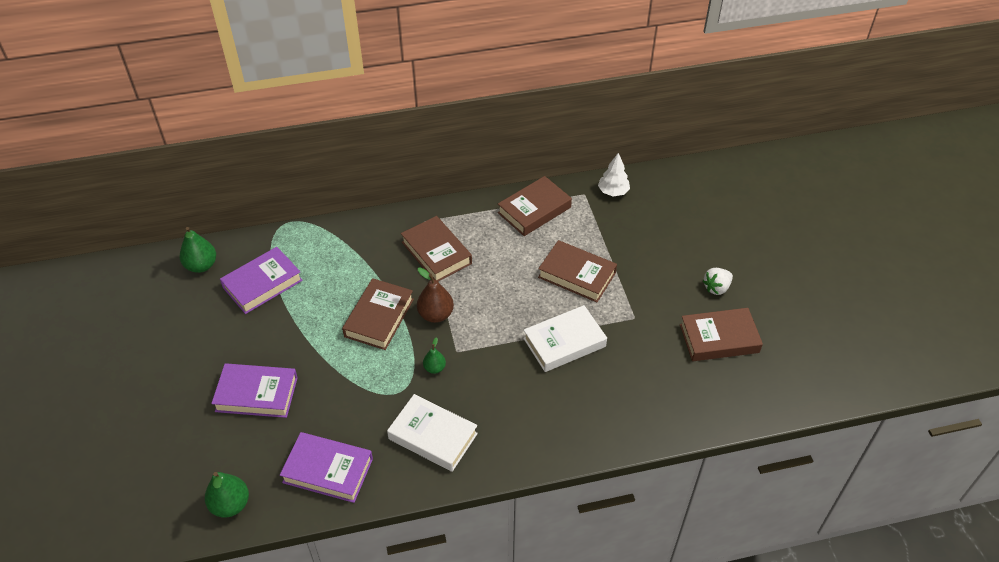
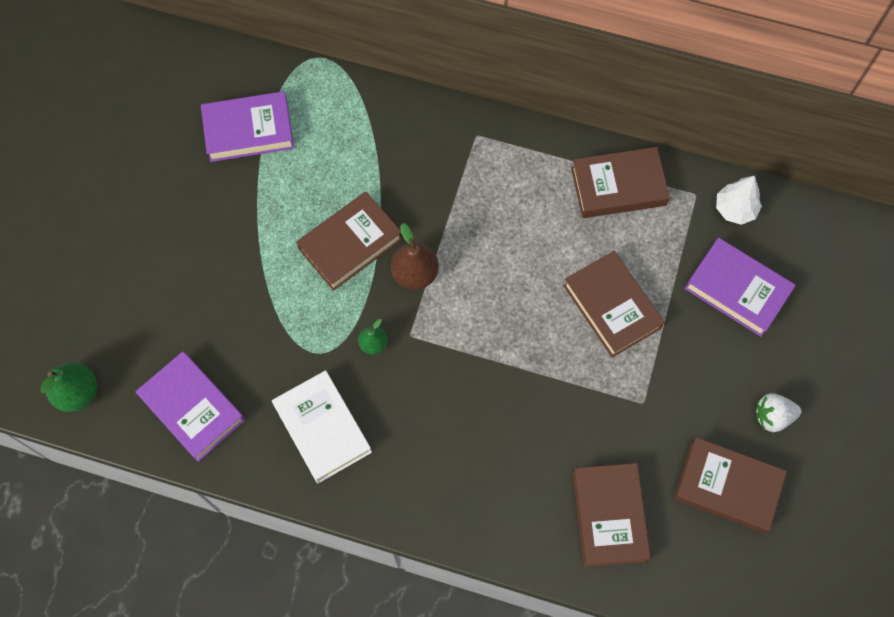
camera: 30 degrees right, 20 degrees up
(201, 265) = (197, 71): green pear -> none
(256, 394) = (170, 273): purple book -> purple book (737, 290)
(436, 253) = (464, 188): brown book -> brown book (609, 516)
(564, 342) = (539, 390): white book -> none

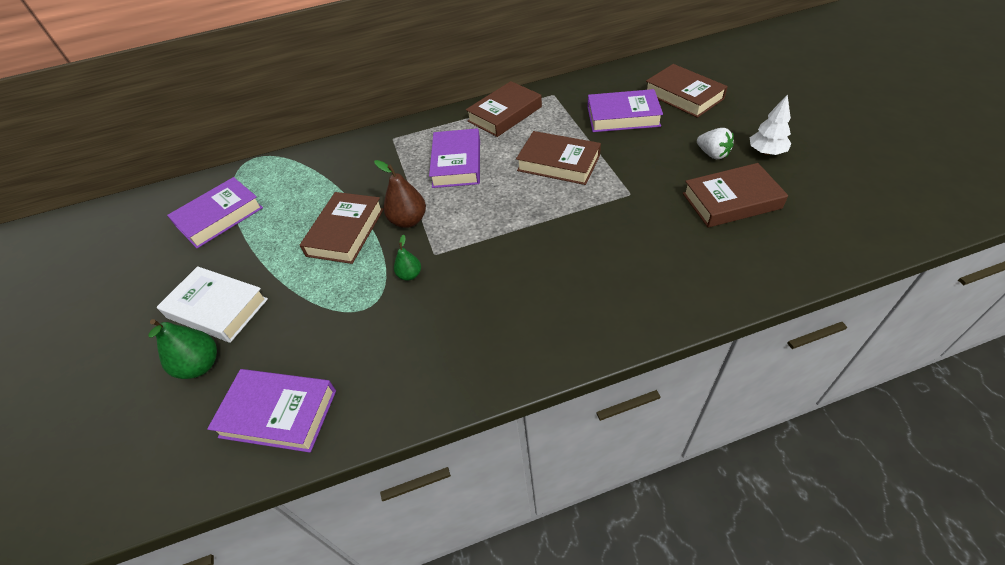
camera: 30 degrees left, 20 degrees down
(78, 393) = (146, 477): green pear -> green pear (200, 365)
(322, 428) = (411, 352): white book -> white book (217, 308)
(513, 227) = (456, 163): none -> purple book
(609, 516) = (679, 264): brown book -> brown book (683, 96)
(735, 209) = (582, 89): white tree -> white tree (766, 152)
(772, 416) = (712, 154): white strawberry -> white strawberry turned 90 degrees counterclockwise

